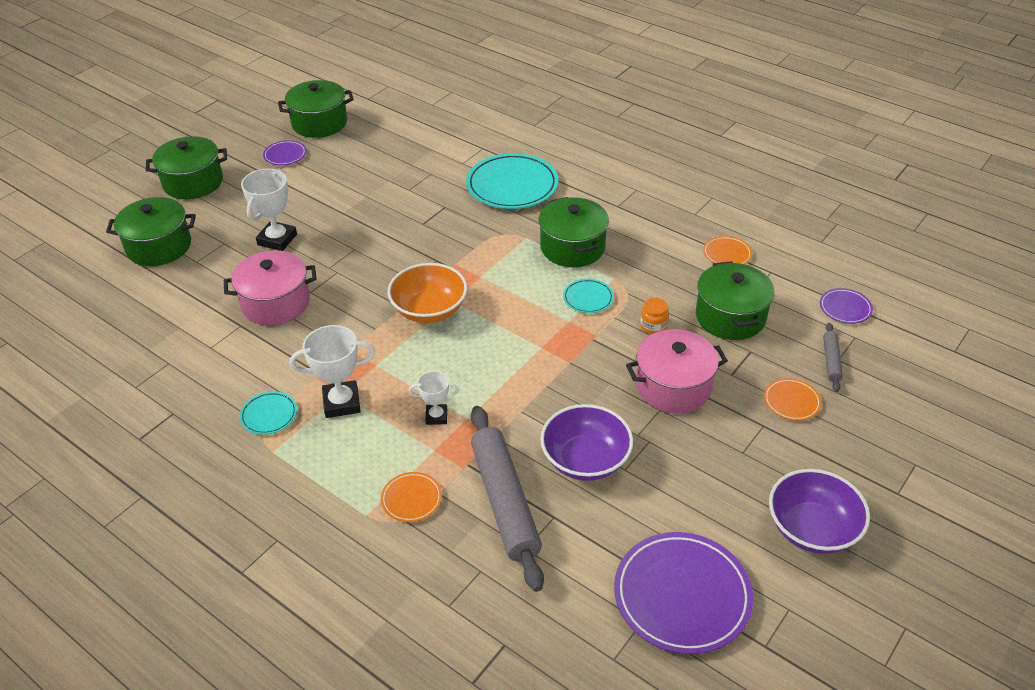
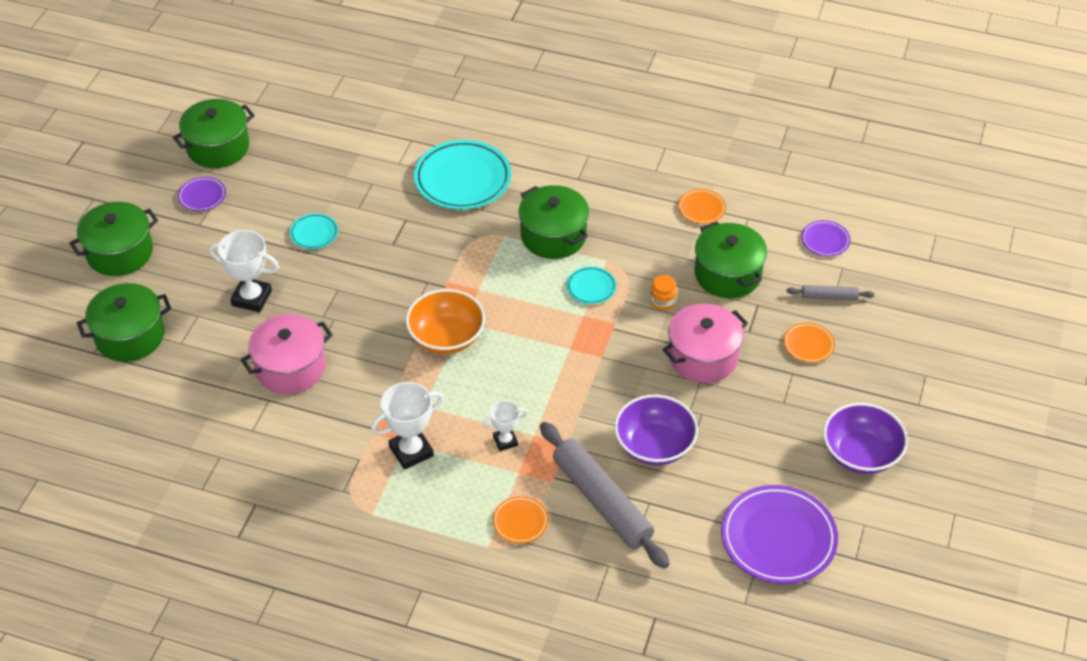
camera: 20 degrees left, 5 degrees up
(269, 415) = (349, 481): turquoise plate -> turquoise plate (314, 233)
(277, 239) = (251, 298): white trophy -> white trophy turned 75 degrees counterclockwise
(831, 361) = (829, 296): grey rolling pin -> grey rolling pin turned 75 degrees counterclockwise

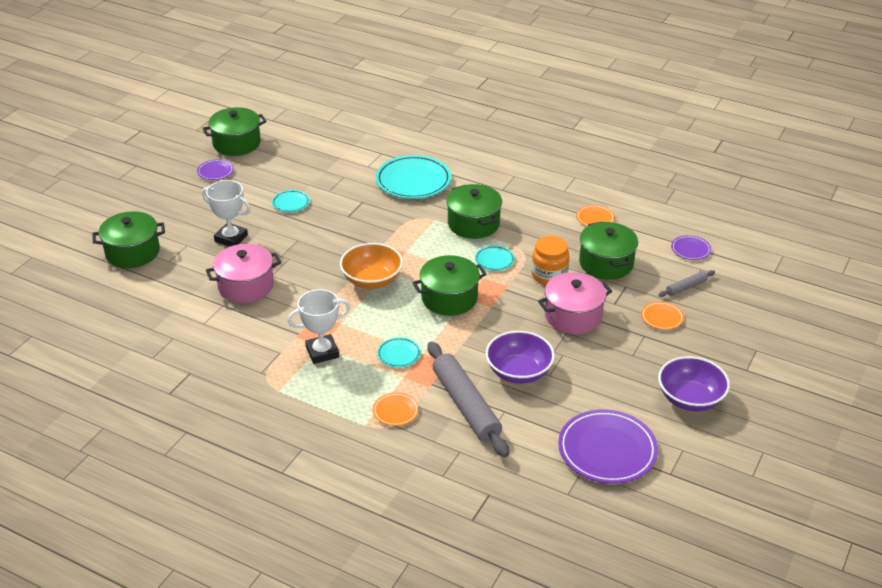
camera: 10 degrees right, 10 degrees down
(120, 252) = (143, 200): green pot -> green pot (449, 298)
(505, 441) = (399, 354): white trophy -> turquoise plate
(662, 301) = (549, 275): orange jar -> orange jar, size x1.73
(829, 296) = (686, 287): grey rolling pin -> grey rolling pin turned 45 degrees counterclockwise

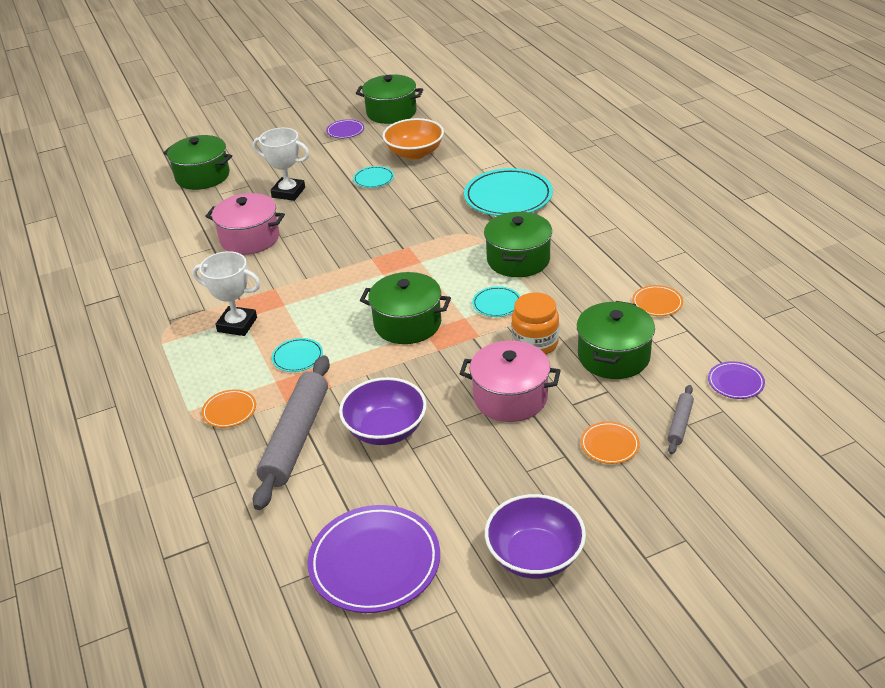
camera: 40 degrees right, 0 degrees up
(231, 238) = (288, 192): white trophy -> white trophy turned 45 degrees counterclockwise
(372, 280) = (358, 276): orange bowl -> orange bowl (414, 153)
(686, 287) = (680, 423): grey rolling pin -> grey rolling pin turned 75 degrees counterclockwise

